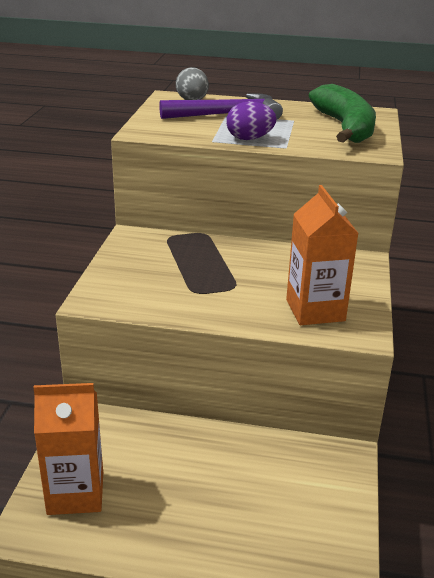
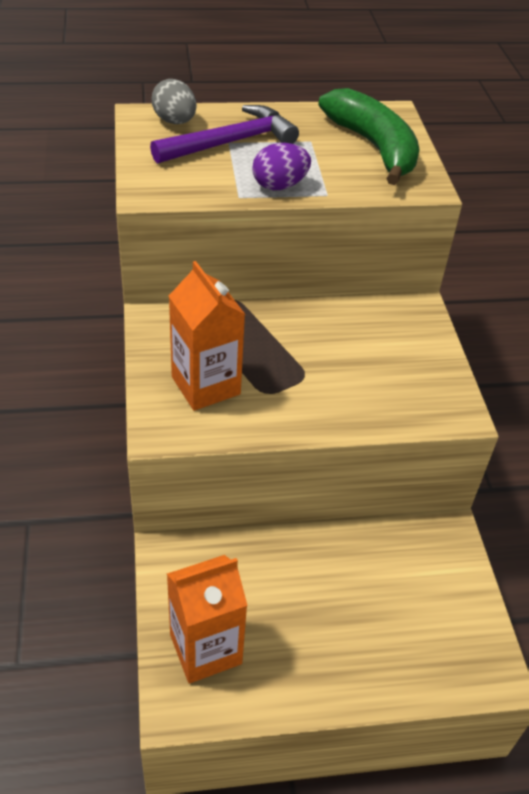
camera: 20 degrees left, 15 degrees up
(315, 310) = (401, 392): orange carton -> orange carton (206, 385)

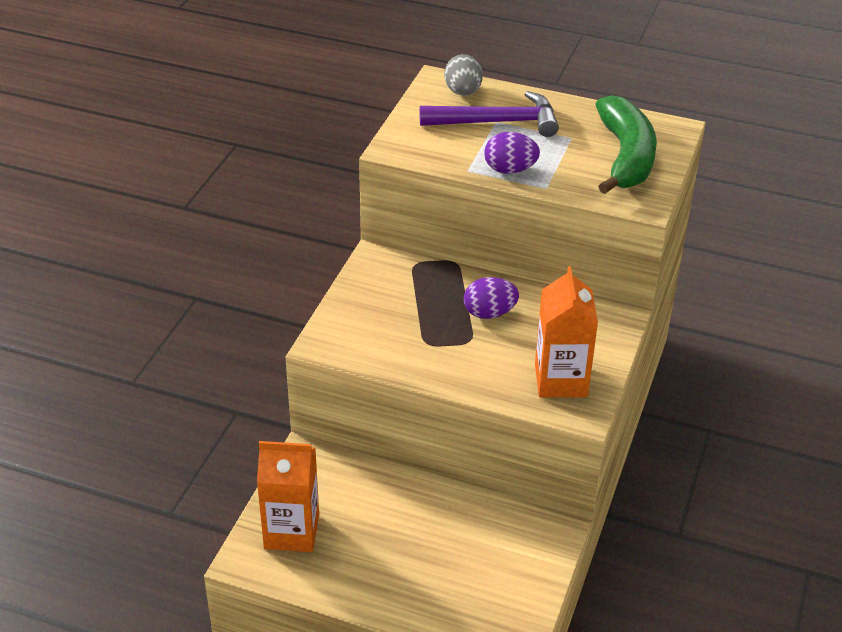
camera: 30 degrees right, 5 degrees down
(206, 385) = (382, 322): orange carton -> orange carton (561, 380)
(303, 341) = (489, 313): none -> purple egg

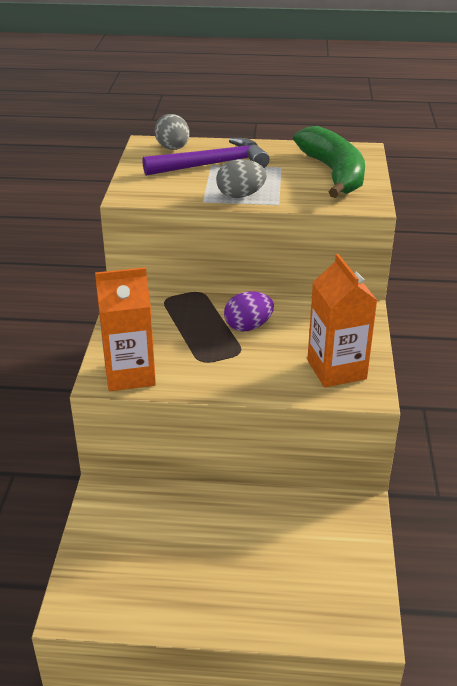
camera: 15 degrees left, 5 degrees down
(291, 531) = (111, 569): orange carton -> orange carton (130, 374)
(510, 170) = (240, 195): purple egg -> grey egg

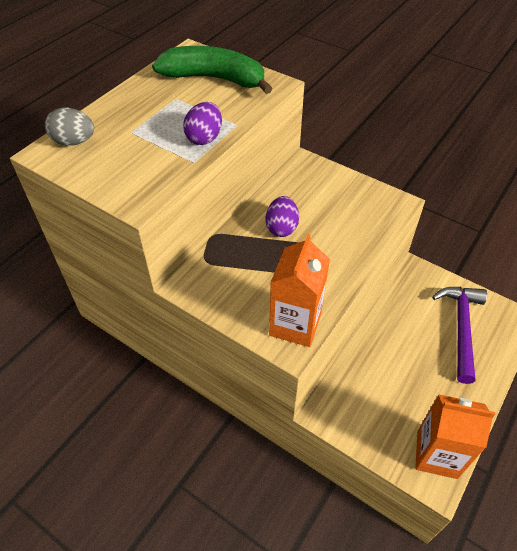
camera: 60 degrees left, 15 degrees up
(212, 164) = (132, 131): purple hammer -> purple hammer (461, 328)
(240, 195) = (204, 138): grey egg -> purple egg
(336, 369) = (364, 206): orange carton -> orange carton (437, 454)

